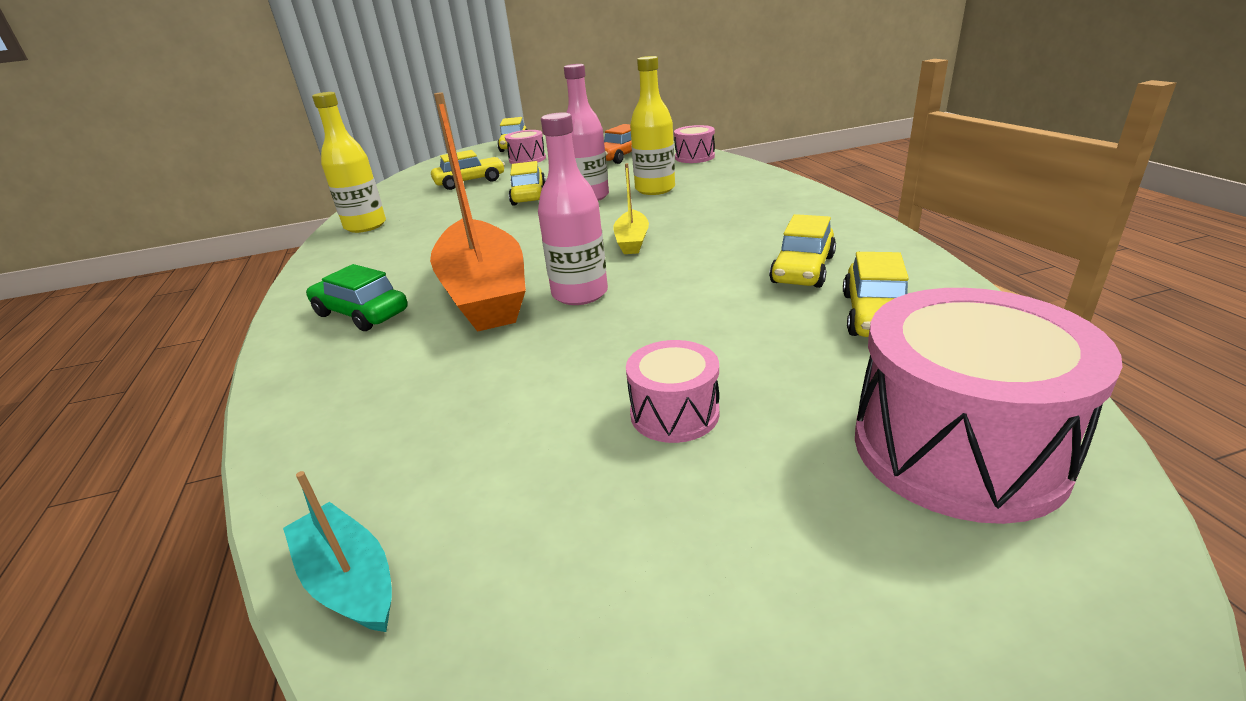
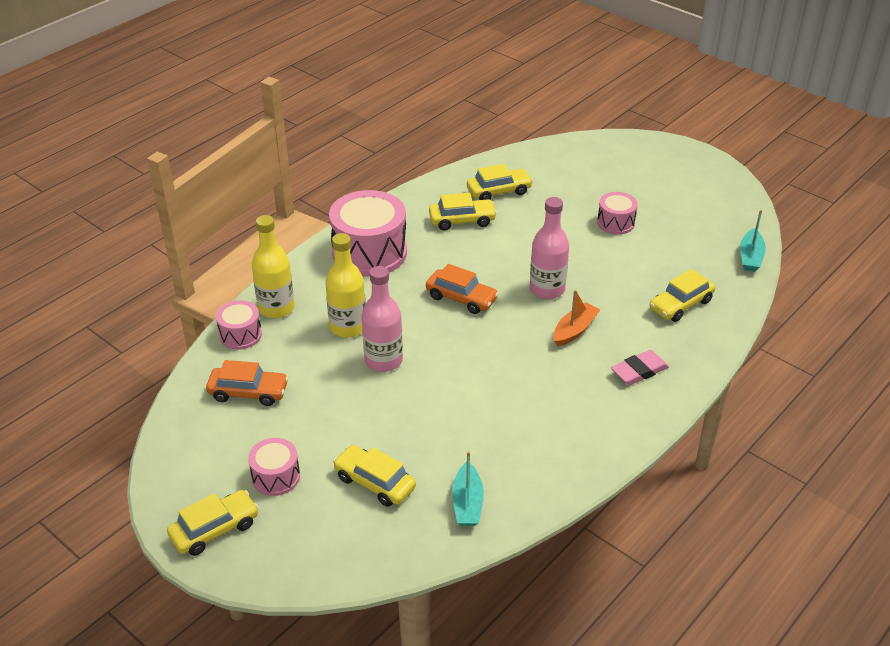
camera: 125 degrees left, 10 degrees up
(361, 313) = (639, 371): green car -> pink eraser
(365, 226) = (527, 485): yellow bottle -> yellow bottle (276, 308)
(396, 204) = (467, 503): none -> turquoise boat
(484, 292) = (574, 330): orange boat -> orange boat, size x0.46
(529, 195) = (397, 405): yellow car -> yellow car (680, 305)
(632, 241) = (461, 298): yellow boat -> orange car
(957, 448) = (579, 164): pink drum -> pink drum (369, 252)

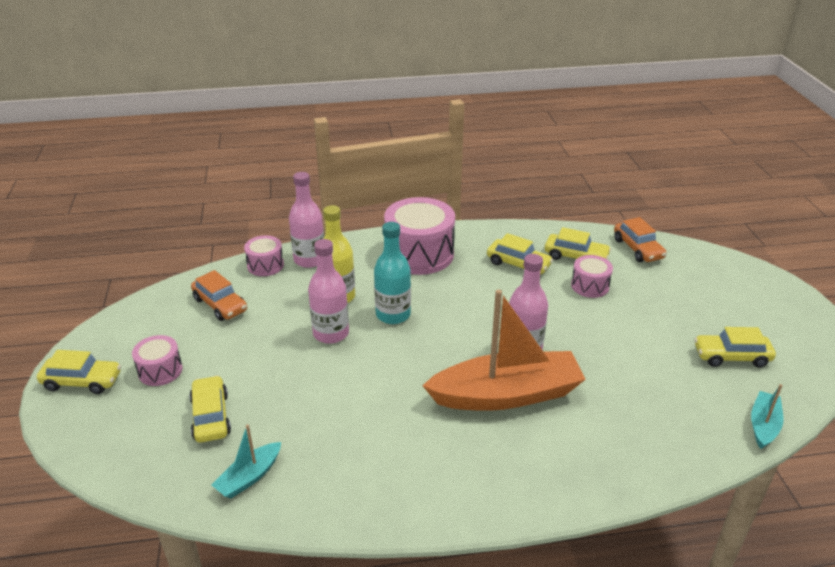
camera: 40 degrees right, 5 degrees down
(276, 308) = (309, 260): yellow bottle -> pink bottle
(414, 317) = (393, 315): none -> turquoise bottle
(461, 298) = (445, 320): orange car -> orange car (638, 249)
(574, 330) = (506, 395): orange boat -> orange boat, size x2.19
(615, 223) = (653, 328): pink drum -> pink drum (590, 286)
(639, 371) = (523, 462): pink eraser -> none
(680, 305) = (634, 428): yellow car -> yellow car (731, 357)
(750, 257) = (763, 425): turquoise boat -> turquoise boat turned 150 degrees clockwise

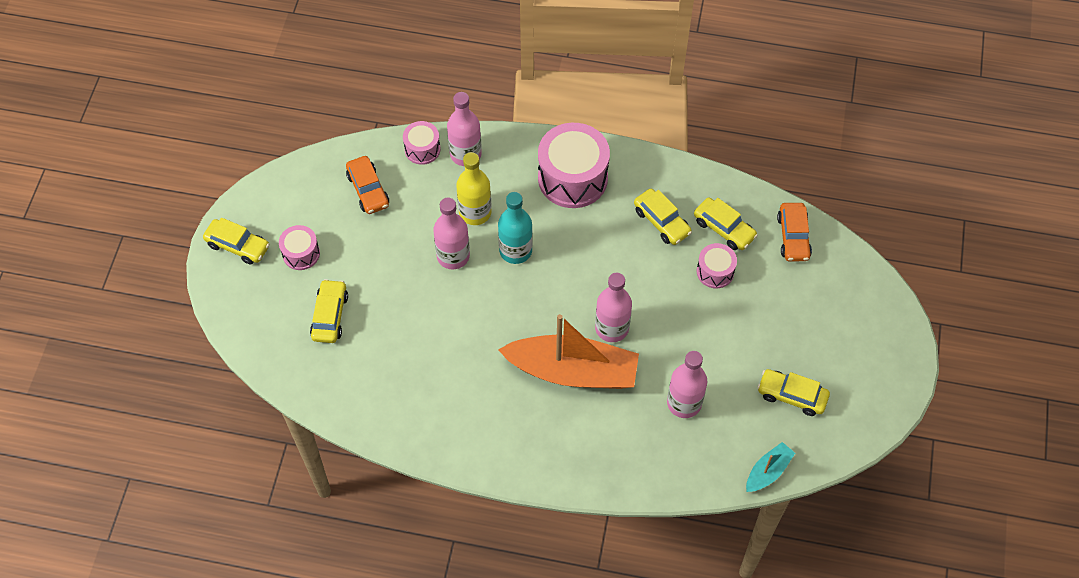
camera: 20 degrees right, 25 degrees up
(249, 477) = (344, 383): turquoise boat -> none
(636, 390) = (684, 403): none -> pink bottle

